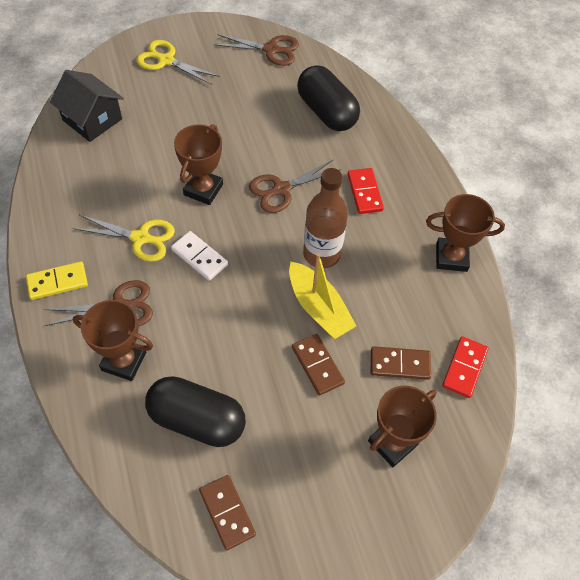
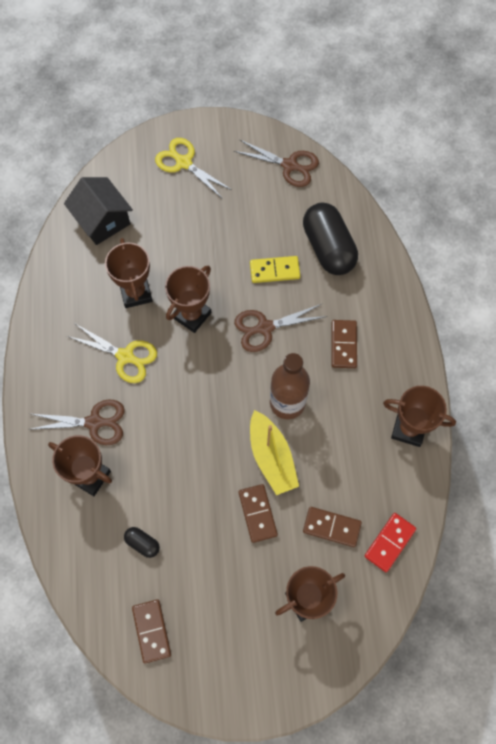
camera: 15 degrees right, 10 degrees up
(57, 282) = (45, 388): yellow domino -> yellow domino (274, 271)
(140, 178) = (136, 293): none -> brown trophy
(197, 420) = (142, 543): black capsule -> black capsule, size x0.44
(199, 257) = (175, 386): white domino -> none
(365, 192) = (344, 345): red domino -> brown domino

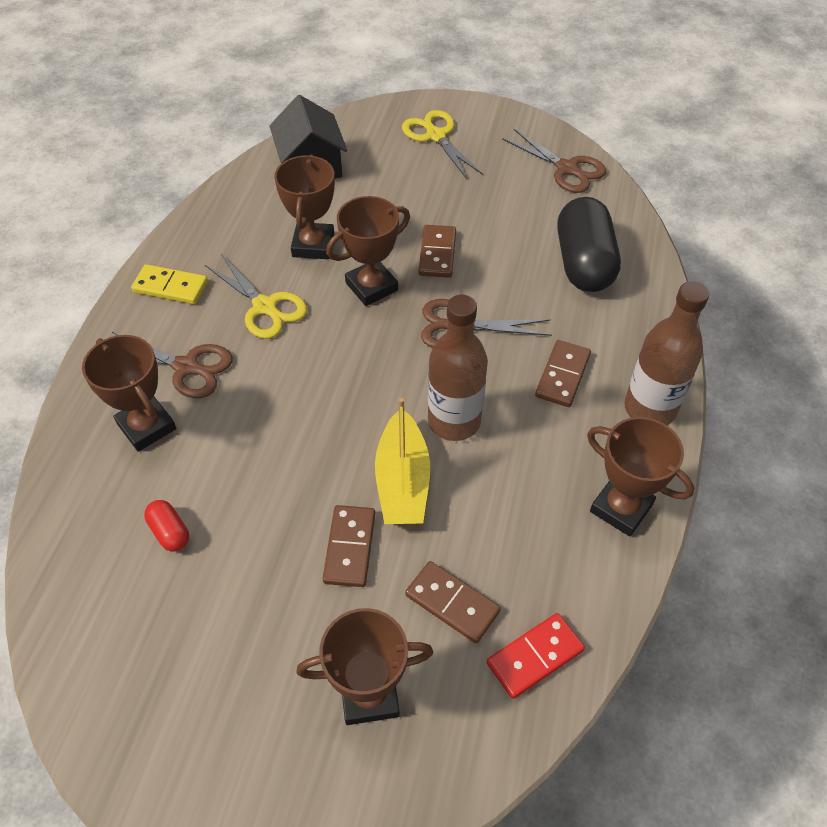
camera: 20 degrees right, 15 degrees down
(142, 543) = (170, 532): black capsule -> red capsule
(152, 631) = (119, 655): brown domino -> brown domino (437, 253)
(274, 271) = (501, 268): yellow domino -> yellow domino (170, 287)
(405, 351) = (650, 408): none -> brown bottle

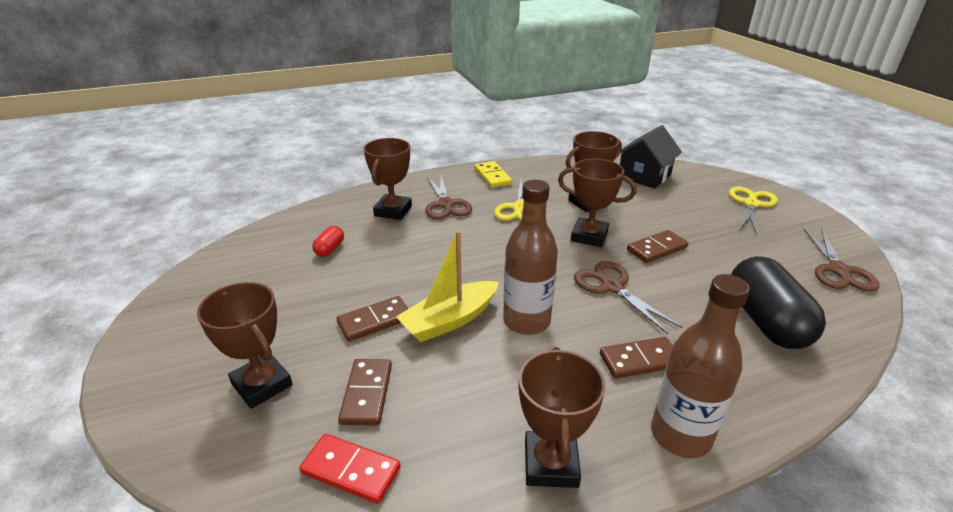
camera: 55 degrees right, 20 degrees down
(583, 263) = (766, 321): black capsule -> black capsule turned 60 degrees counterclockwise

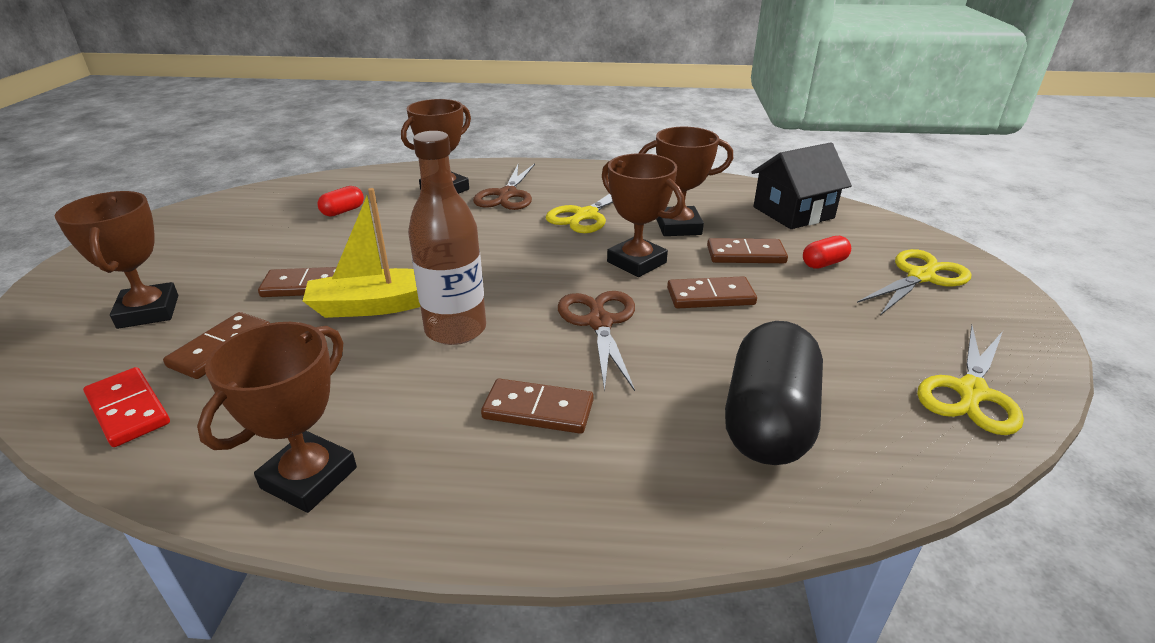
camera: 25 degrees right, 0 degrees up
(492, 176) = (593, 177): yellow domino -> none
(647, 213) = (746, 255): none -> brown domino
(680, 435) = (488, 507): brown bottle -> none
(695, 208) = (824, 263): none -> red capsule
(839, 271) = (971, 393): brown scissors -> yellow scissors

